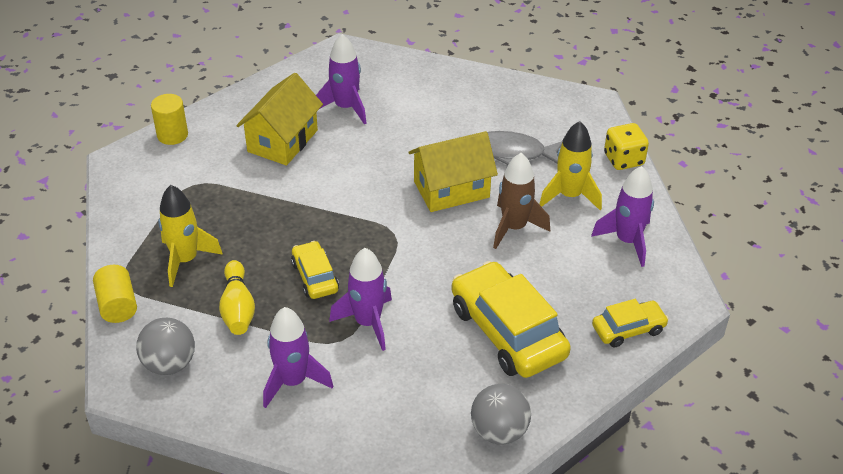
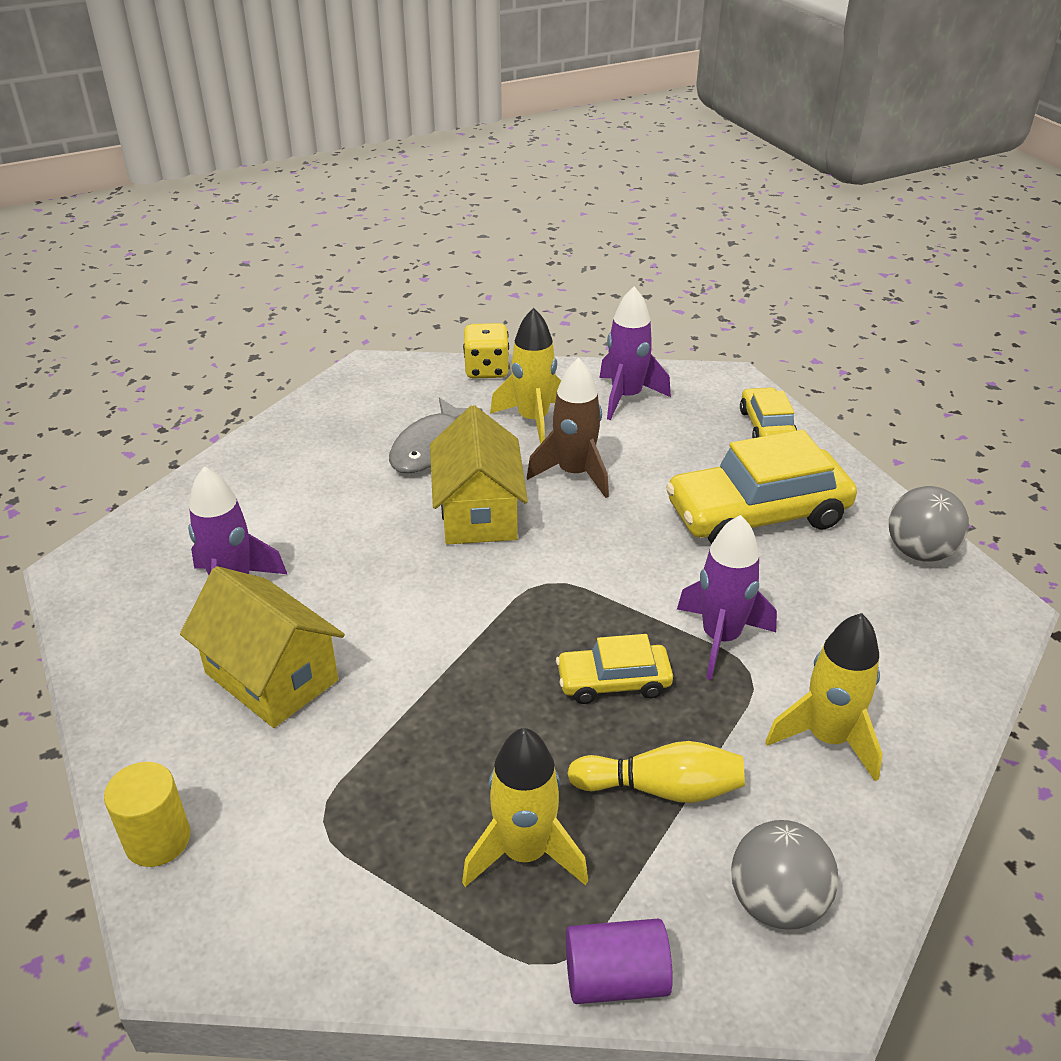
camera: 75 degrees left, 5 degrees down
(118, 305) = (615, 979): yellow cylinder -> purple cylinder
(293, 381) = (827, 738): purple rocket -> yellow rocket

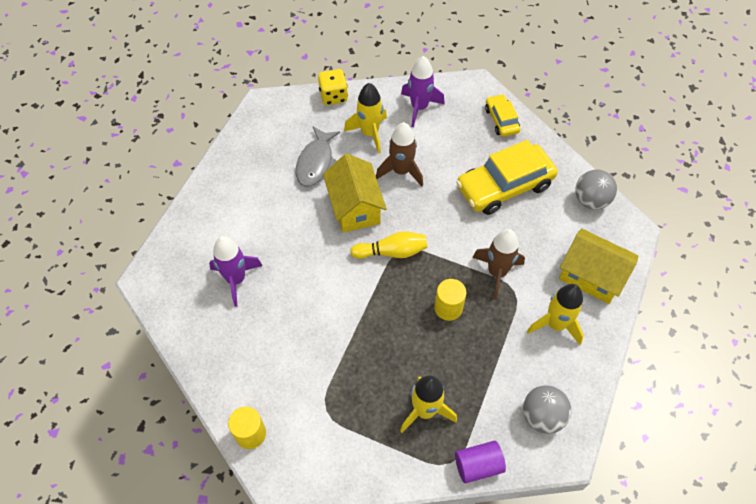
camera: 10 degrees left, 20 degrees up
(271, 676) = (275, 332): yellow house -> yellow house (591, 276)
(613, 682) = (448, 308): yellow car -> yellow cylinder
(661, 788) = (482, 366): yellow bowling pin -> yellow bowling pin (392, 252)
(720, 638) = (497, 272): purple rocket -> brown rocket

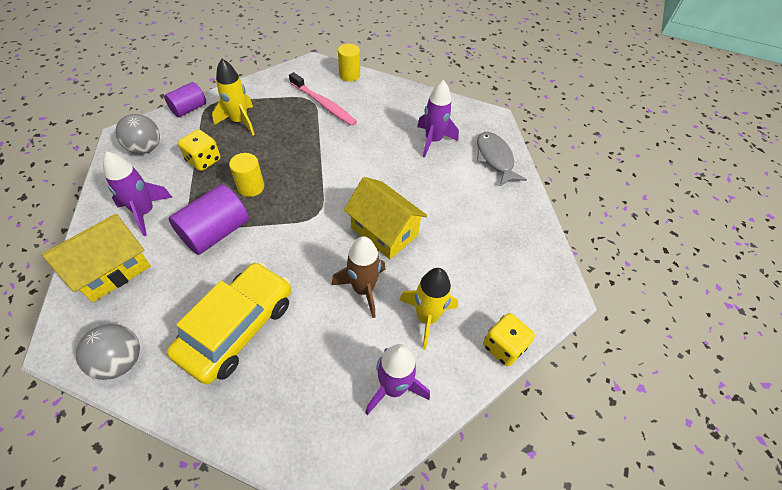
camera: 145 degrees right, 5 degrees down
(315, 393) = (323, 104): none -> pink toothbrush
(316, 162) = (454, 257): grey fish -> grey fish (495, 158)
(392, 252) = (324, 209): yellow bowling pin -> none
(484, 366) = (203, 160): none -> yellow dice
(497, 272) = (216, 232): brown rocket -> purple cylinder
(501, 120) = (275, 428): yellow car -> none
(555, 324) = (145, 212): yellow rocket -> purple rocket
(591, 276) = (112, 270): yellow house -> yellow house turned 45 degrees counterclockwise

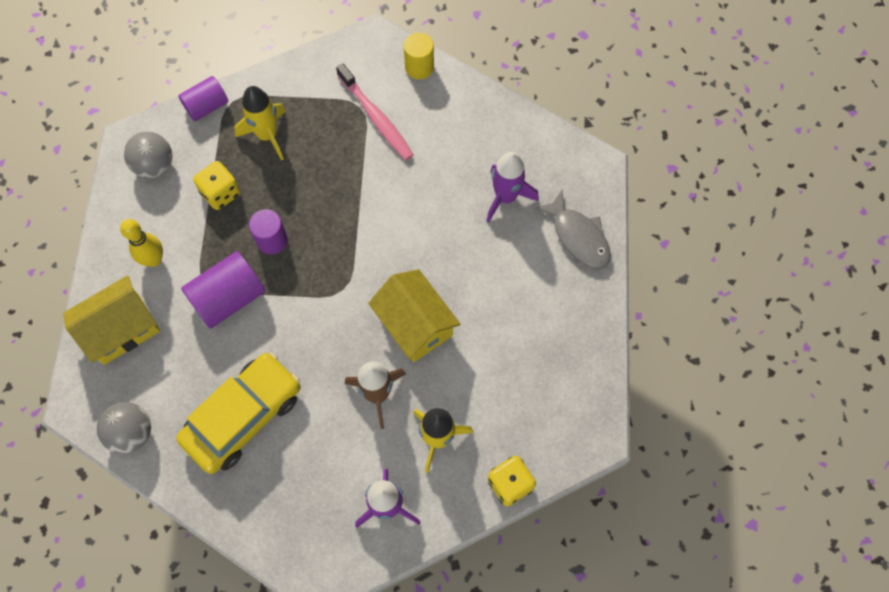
camera: 15 degrees right, 15 degrees up
(145, 212) = (154, 260): purple rocket -> yellow bowling pin
(251, 187) = (272, 240): yellow cylinder -> purple cylinder
(495, 158) = (578, 236): grey fish -> grey fish turned 150 degrees clockwise

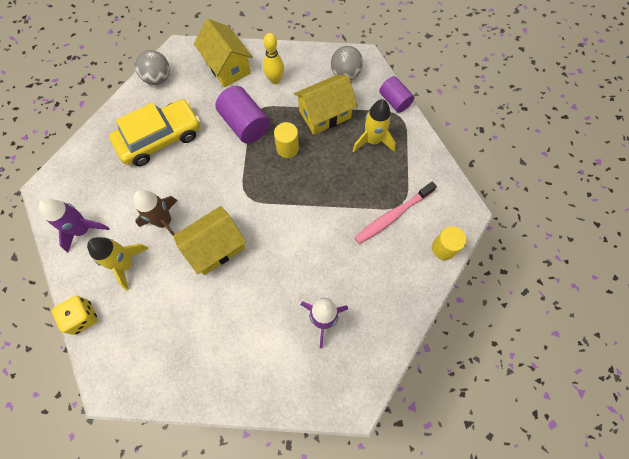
camera: 90 degrees right, 0 degrees up
(220, 193) = (325, 114): yellow dice -> yellow house
(243, 416) = (160, 138): yellow car -> yellow car turned 75 degrees counterclockwise
(272, 240) = (287, 148): purple cylinder -> yellow cylinder
(578, 236) = (285, 382): grey fish -> none

